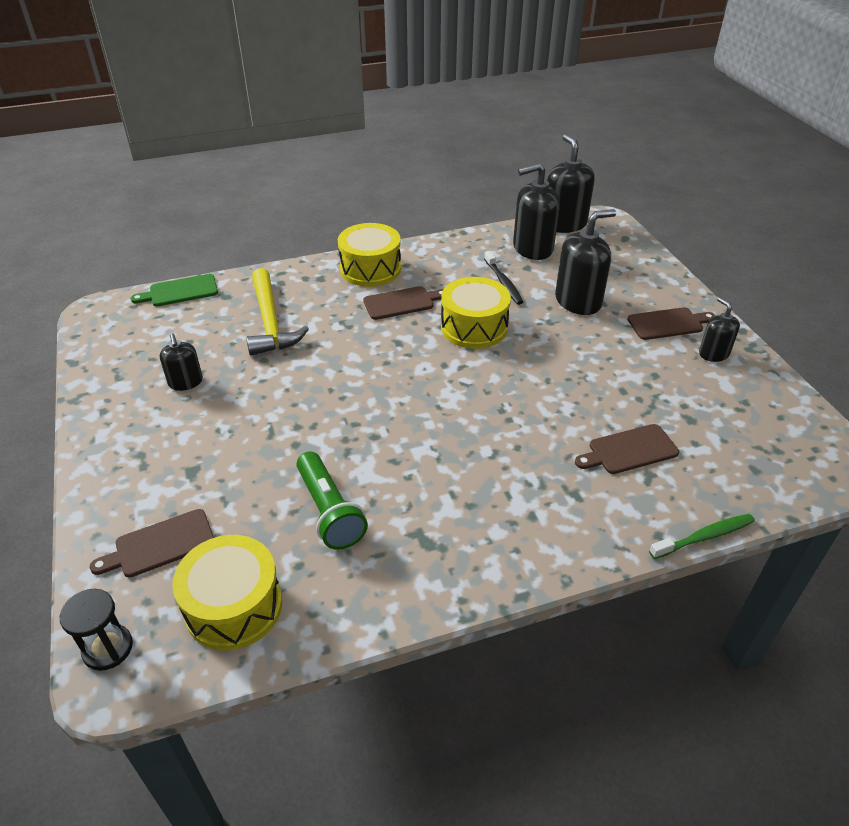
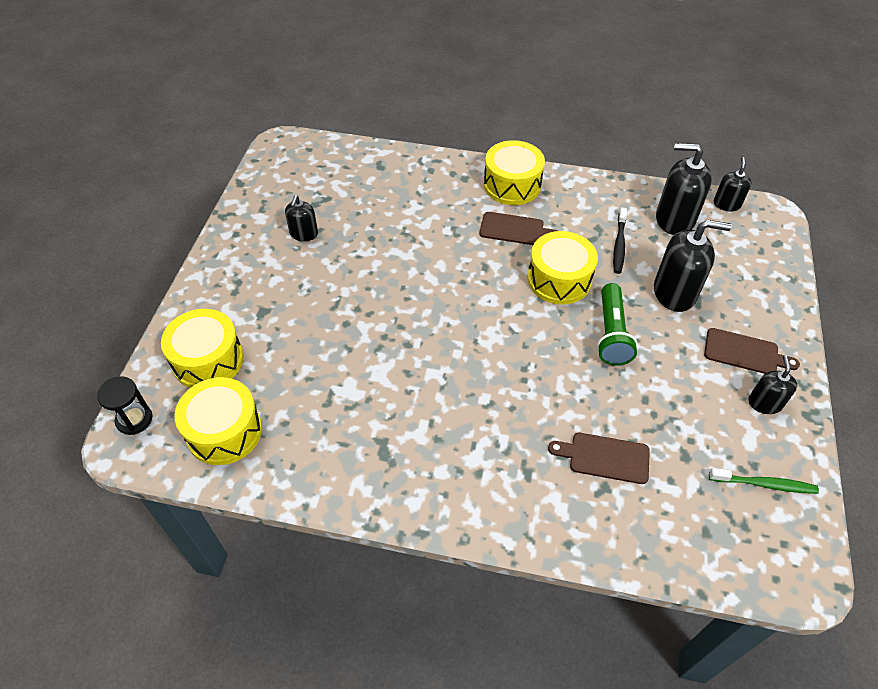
camera: 30 degrees right, 10 degrees up
(160, 545) = (208, 360): brown cutting board -> yellow drum
(180, 291) = (350, 149): green cutting board -> none
(270, 322) = (398, 205): yellow hammer -> none
(329, 511) = (333, 391): green flashlight -> green flashlight (611, 334)
(564, 224) = (726, 204): black soap dispenser -> black soap dispenser, size x0.57
(704, 537) = (606, 566): green toothbrush -> green toothbrush (764, 484)

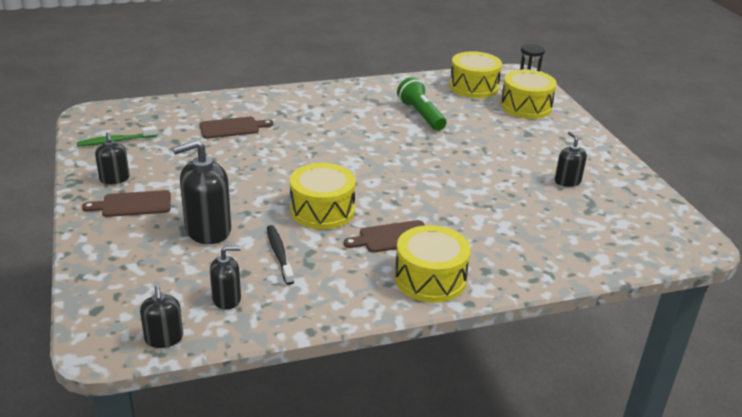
camera: 150 degrees right, 20 degrees down
(611, 334) = (255, 187): green flashlight -> green flashlight (421, 115)
(674, 219) = (227, 299): black soap dispenser -> black soap dispenser, size x0.57

